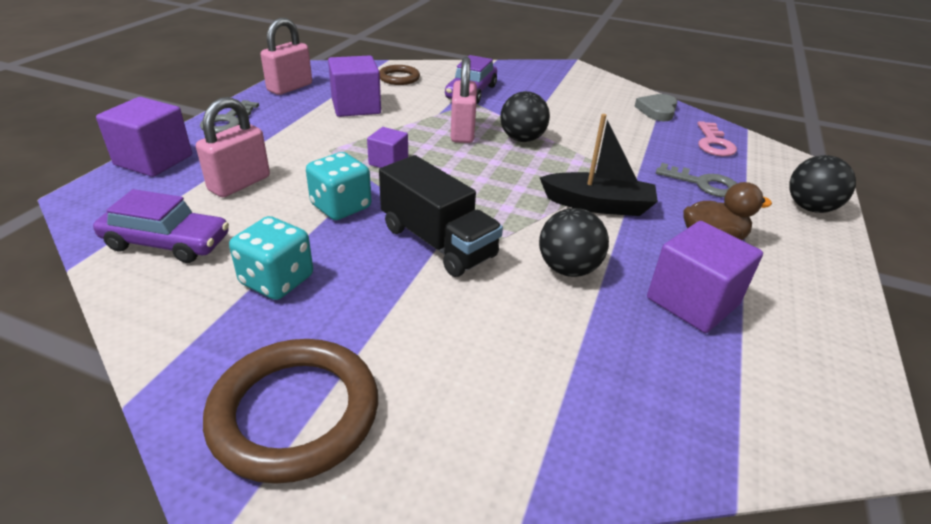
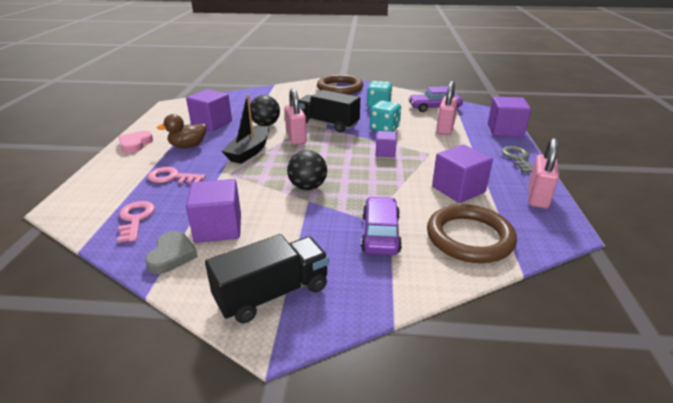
camera: 165 degrees right, 5 degrees down
(399, 78) = (469, 237): brown ring -> brown ring, size x1.81
(462, 132) = (356, 183): pink padlock -> pink padlock (296, 138)
(571, 80) = (272, 294): none -> black truck
(598, 205) = (249, 152): black boat -> black boat turned 60 degrees counterclockwise
(621, 121) = (218, 228): none -> purple cube
(703, 184) = (172, 177): grey key -> pink key
(810, 208) = (105, 174): black ball -> none
(820, 266) = (135, 144): none -> pink heart

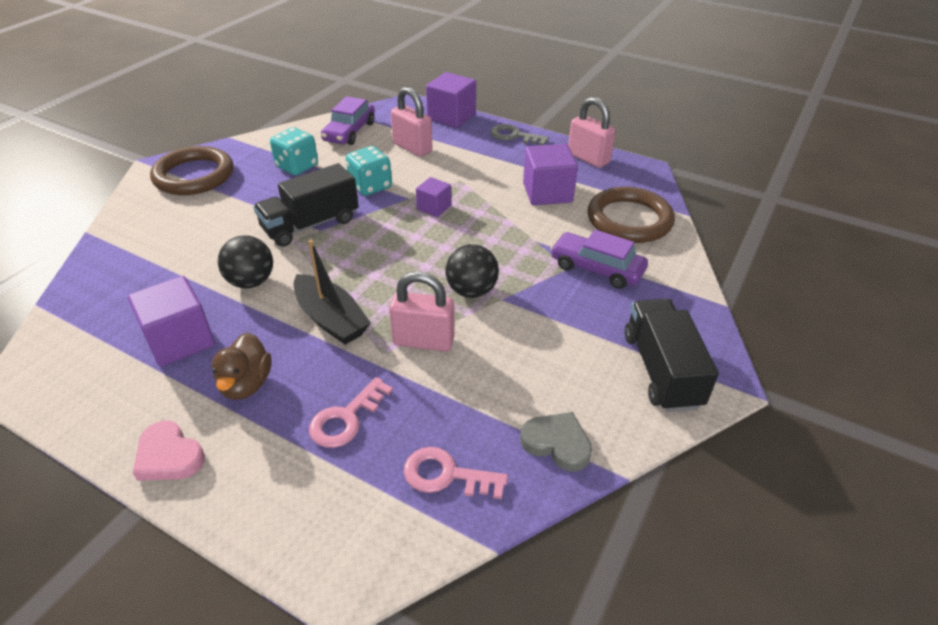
camera: 65 degrees left, 10 degrees up
(218, 228) = (519, 390): purple cube -> none
(296, 138) = (327, 264): pink padlock -> pink padlock (423, 341)

